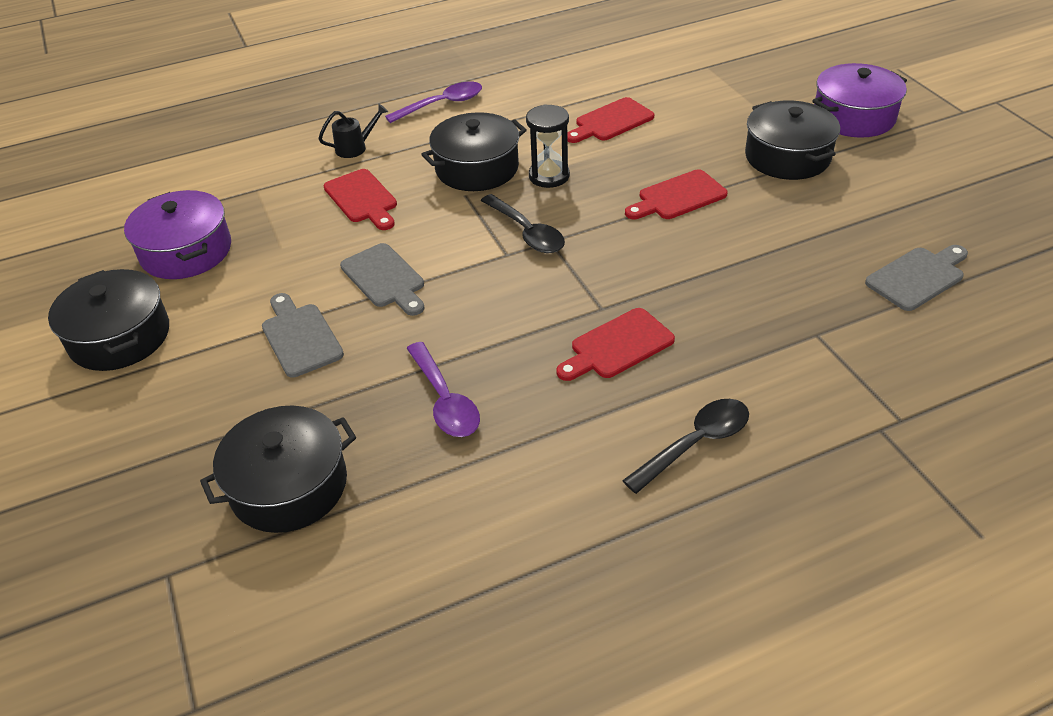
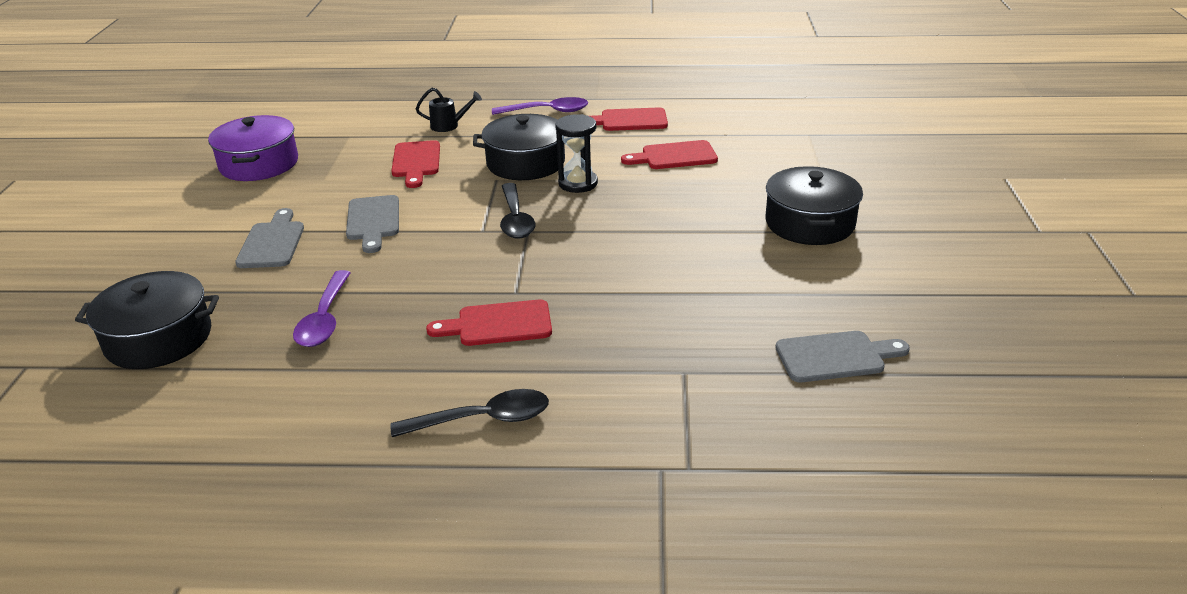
camera: 25 degrees right, 10 degrees down
(120, 337) = (160, 206): black pot -> none
(678, 197) = (672, 228): red cutting board -> red cutting board (629, 120)
(854, 117) = (913, 207): purple pot -> none

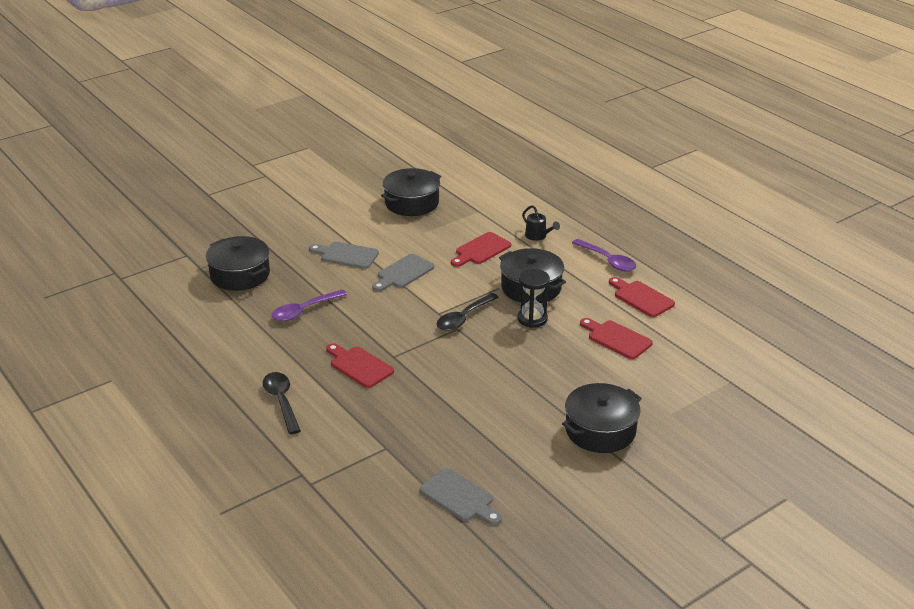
camera: 50 degrees right, 0 degrees up
(259, 164) = (411, 203): purple pot -> black pot
(272, 242) = (346, 255): grey cutting board -> grey cutting board turned 120 degrees counterclockwise
(483, 419) = (281, 401): black spoon -> black spoon turned 150 degrees counterclockwise

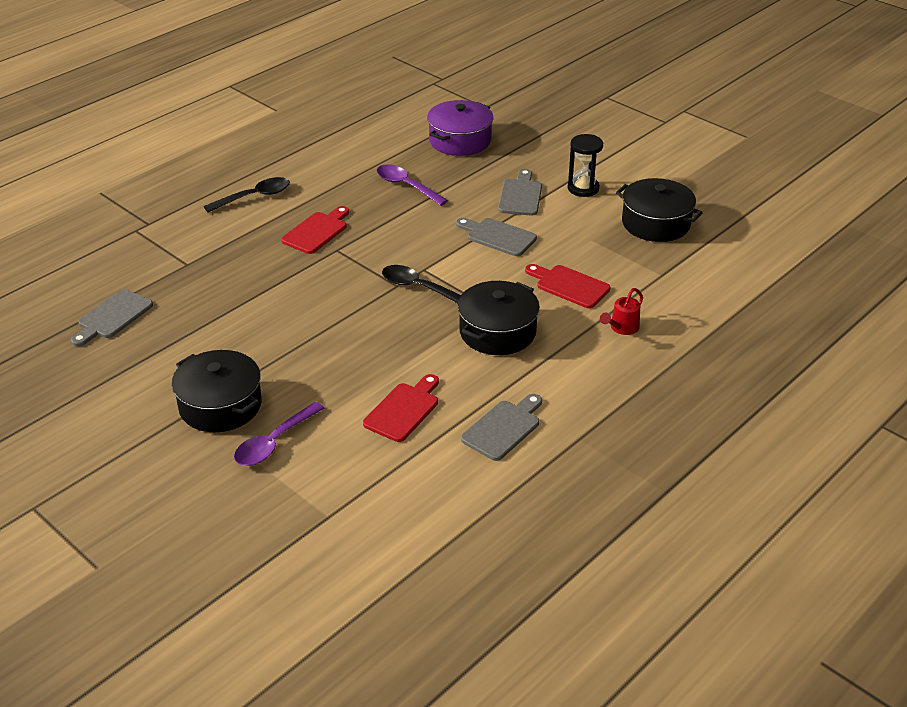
camera: 80 degrees right, 5 degrees up
(240, 275) = (460, 140): black pot -> purple pot
(532, 319) = (430, 338): black hourglass -> black hourglass (583, 188)
(538, 236) = (622, 328): black watering can -> red watering can
(608, 260) = (585, 393): purple spoon -> purple spoon (274, 442)
(641, 298) = (503, 428): red cutting board -> grey cutting board

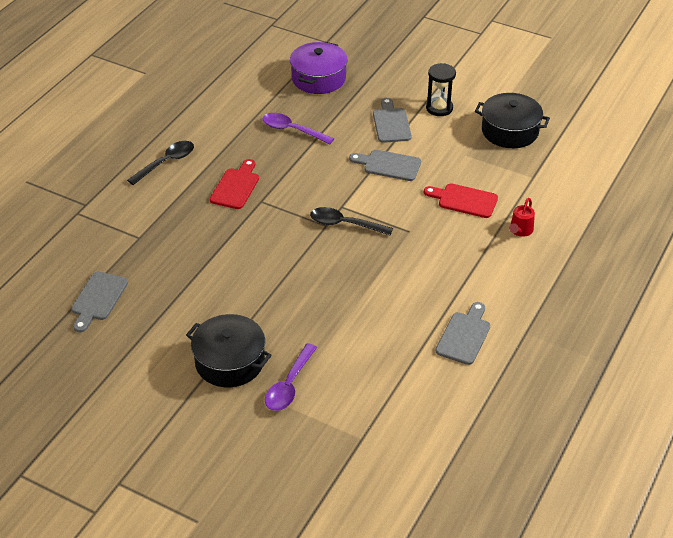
camera: 15 degrees left, 5 degrees up
(403, 410) = (380, 336): red cutting board -> none
(497, 332) = (424, 252): black pot -> none

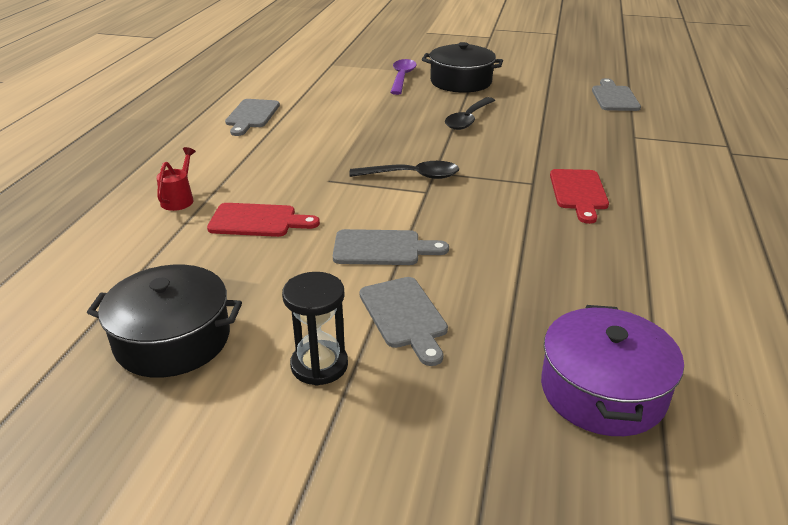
camera: 165 degrees right, 10 degrees down
(166, 162) = (699, 204): black spoon -> black spoon (468, 119)
(292, 130) = (567, 275): purple spoon -> none

